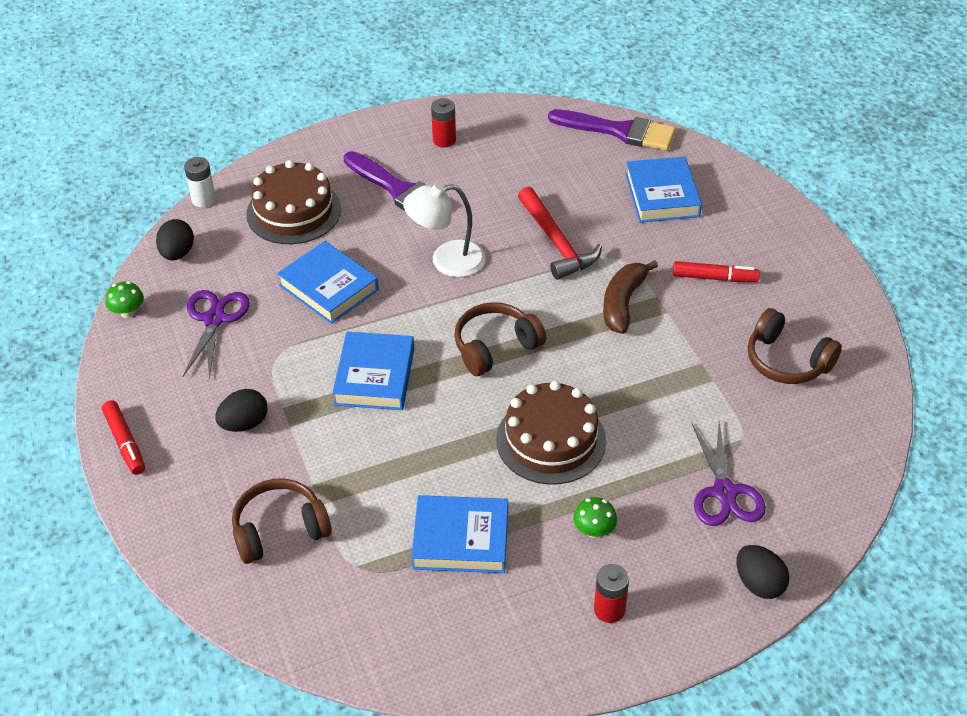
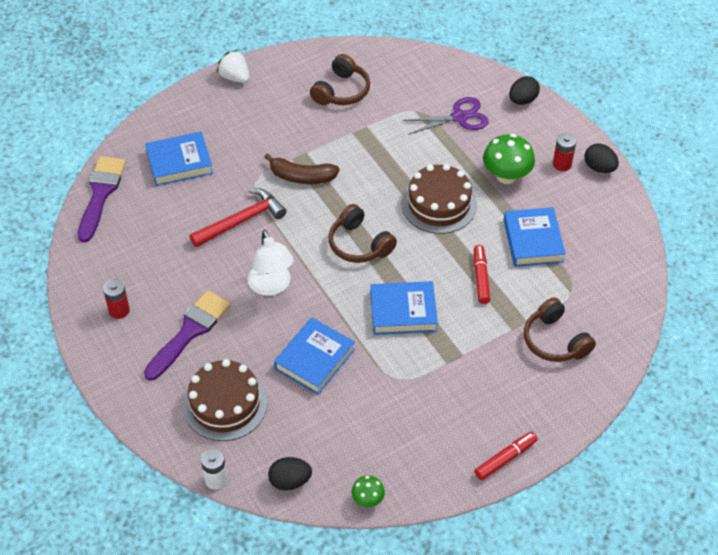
camera: 100 degrees left, 5 degrees up
(214, 319) = (364, 432): purple scissors -> none
(244, 424) = (468, 384): black egg -> black egg (599, 168)
(594, 530) = (506, 176): green mushroom -> green mushroom, size x1.86
(714, 278) = (267, 129): red marker -> red marker (481, 278)
(817, 254) = (235, 77): none -> white strawberry

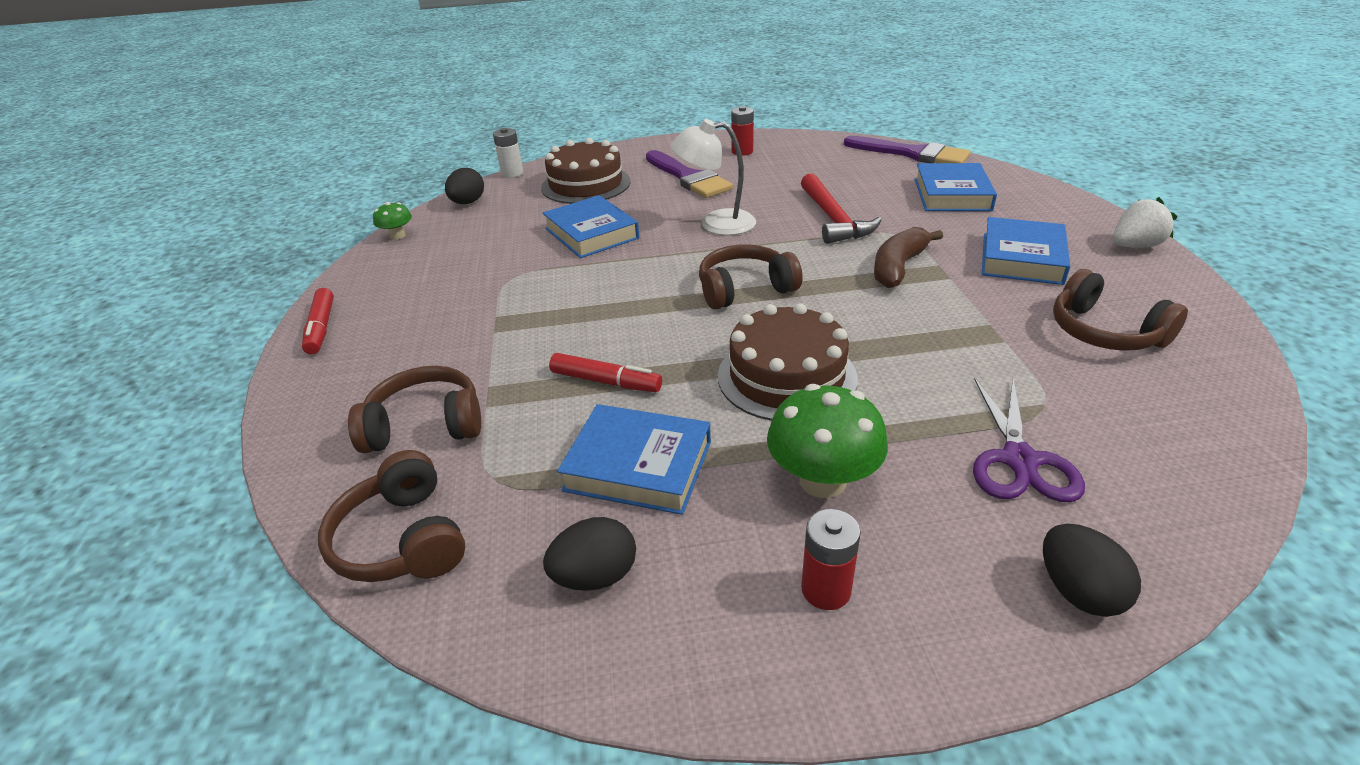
camera: 115 degrees right, 15 degrees down
(403, 311) = (604, 301): blue book -> blue book (1022, 258)
(599, 168) = (786, 667): black egg -> black egg (595, 576)
(621, 306) = (402, 539): none -> brown headphones

